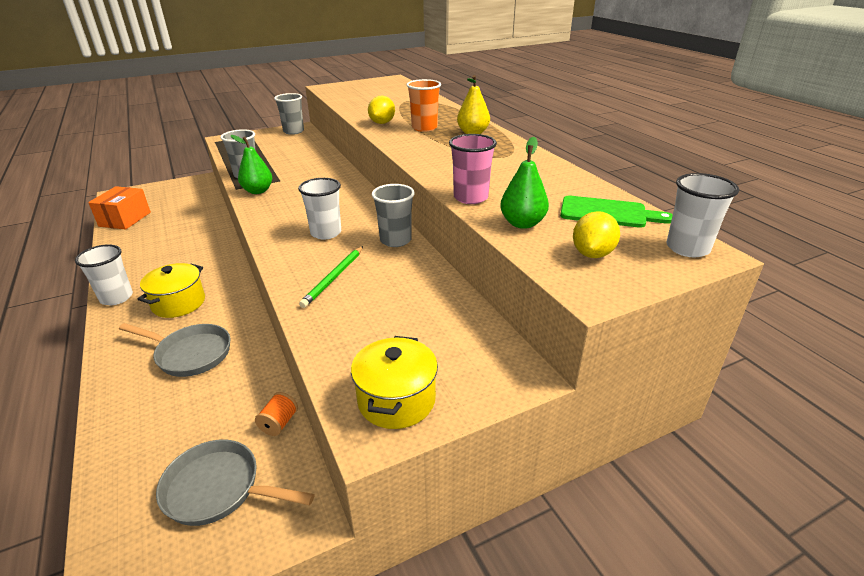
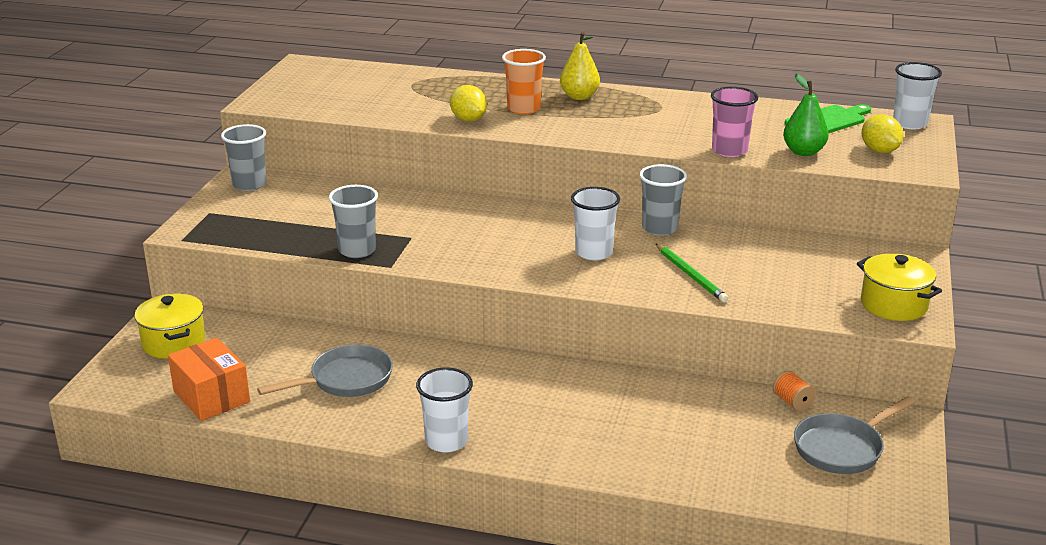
camera: 50 degrees left, 5 degrees down
(179, 303) = (518, 405): yellow pot -> yellow pot (174, 342)
(190, 354) = (632, 420): grey pan -> grey pan (346, 380)
(258, 191) = (421, 256): green pear -> none

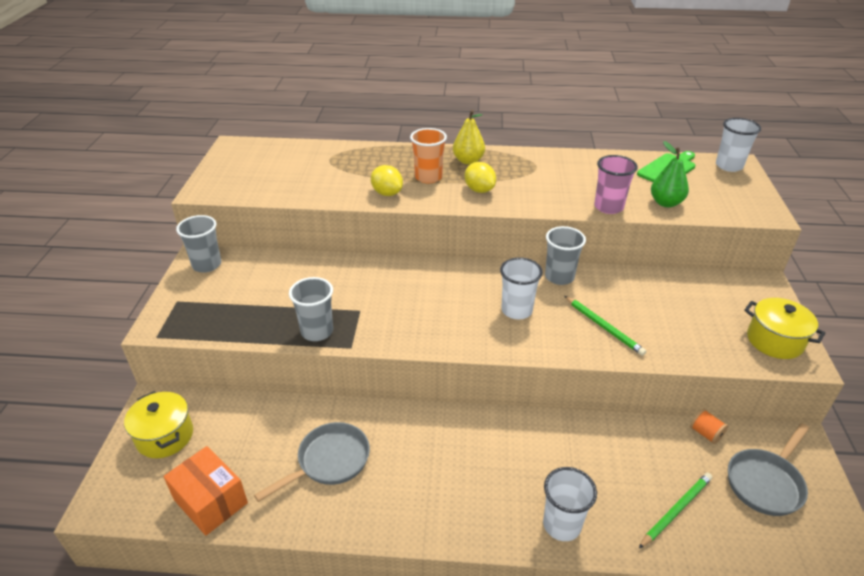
camera: 10 degrees left, 10 degrees up
(446, 441) = (437, 527): white cup -> white cup (562, 525)
(722, 458) = (676, 510): none -> green pencil
(879, 151) = (721, 196): yellow lemon -> yellow lemon (479, 190)

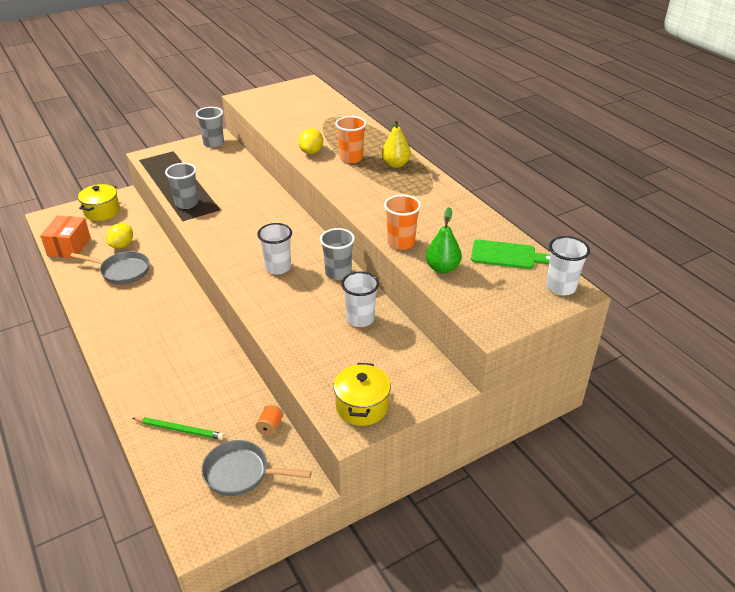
camera: 55 degrees right, 0 degrees up
(479, 190) = (358, 182): yellow lemon -> yellow lemon (122, 245)
(562, 525) = (133, 379): white cup -> white cup (360, 319)
(603, 327) = (295, 311): green pencil -> none
(608, 207) = (401, 243): pink cup -> orange cup

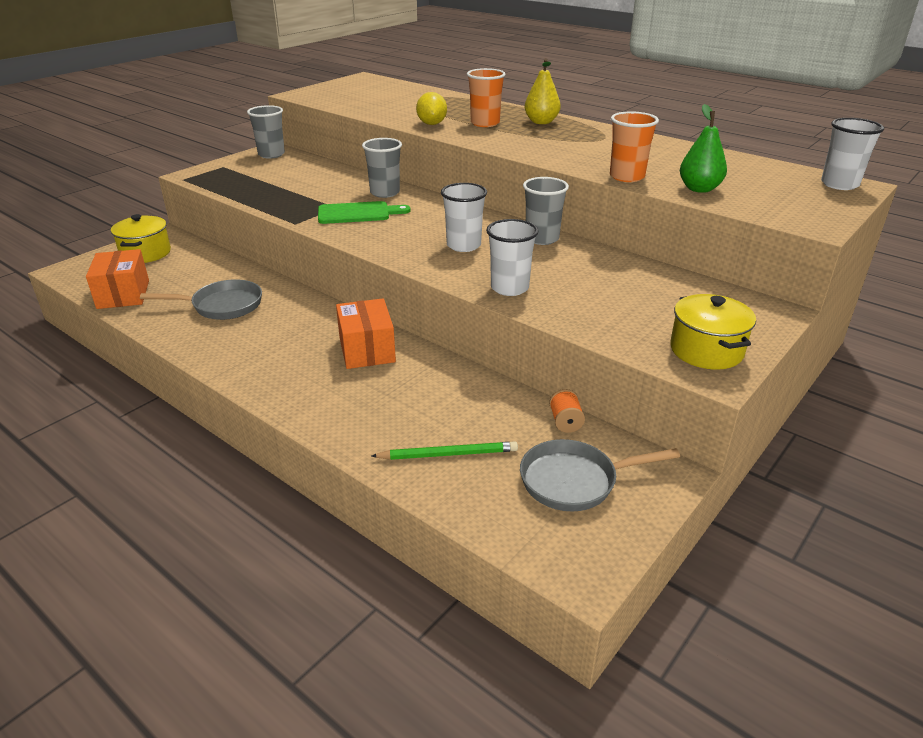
camera: 20 degrees left, 5 degrees down
(122, 245) = (201, 281): yellow lemon -> none
(186, 203) = (286, 208): grey cup -> grey cup (385, 193)
(187, 332) = (367, 350): none -> orange box
(360, 319) = (612, 273): white cup -> white cup (509, 288)
(507, 255) = (752, 170): green cutting board -> green cutting board (358, 213)

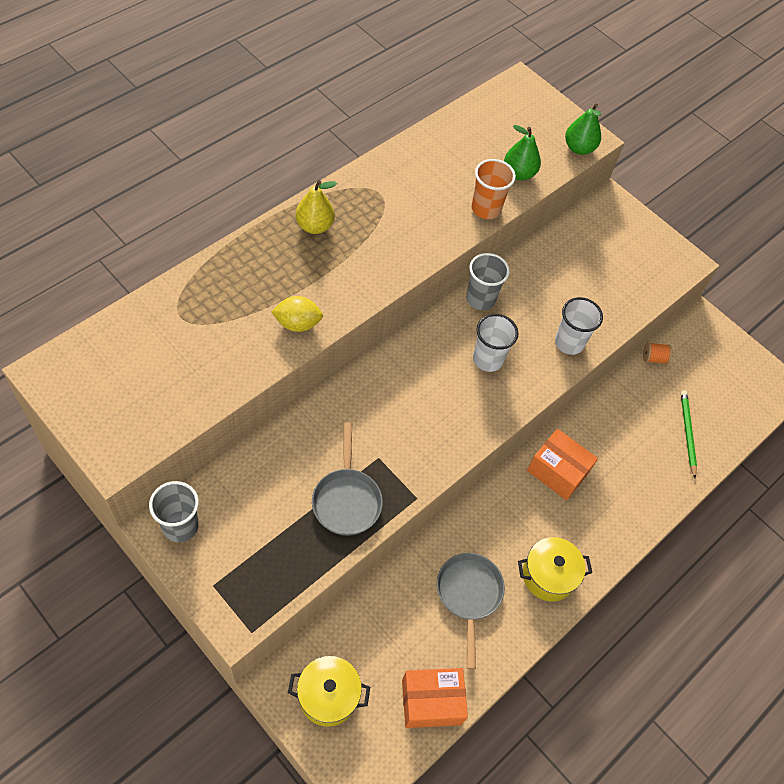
camera: 90 degrees left, 25 degrees up
(358, 213) = (399, 438): green cutting board -> none
(367, 350) = (557, 471): orange box -> orange box turned 45 degrees clockwise
(385, 193) = (346, 408): grey cup -> none
(485, 123) = (307, 275): orange cup -> none
(574, 481) = (710, 369): grey pan -> grey pan (346, 500)
(706, 350) = (659, 256): yellow pot -> yellow pot (548, 575)
(786, 218) = (579, 148): none -> green pear
(839, 184) = (518, 91): white cup -> none

